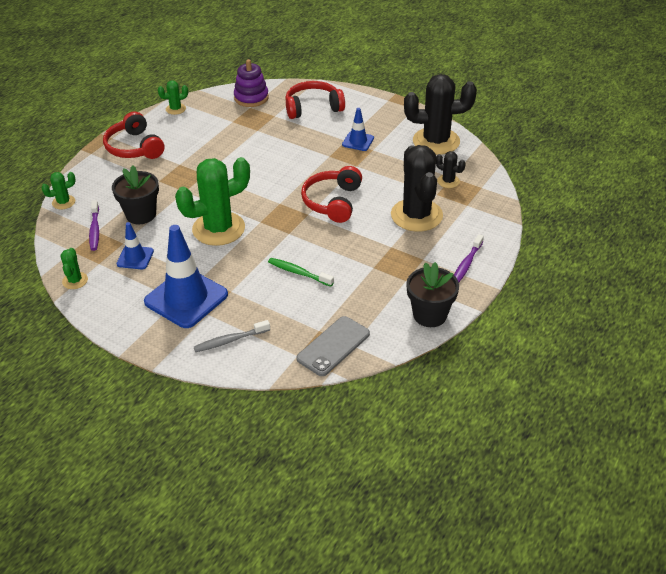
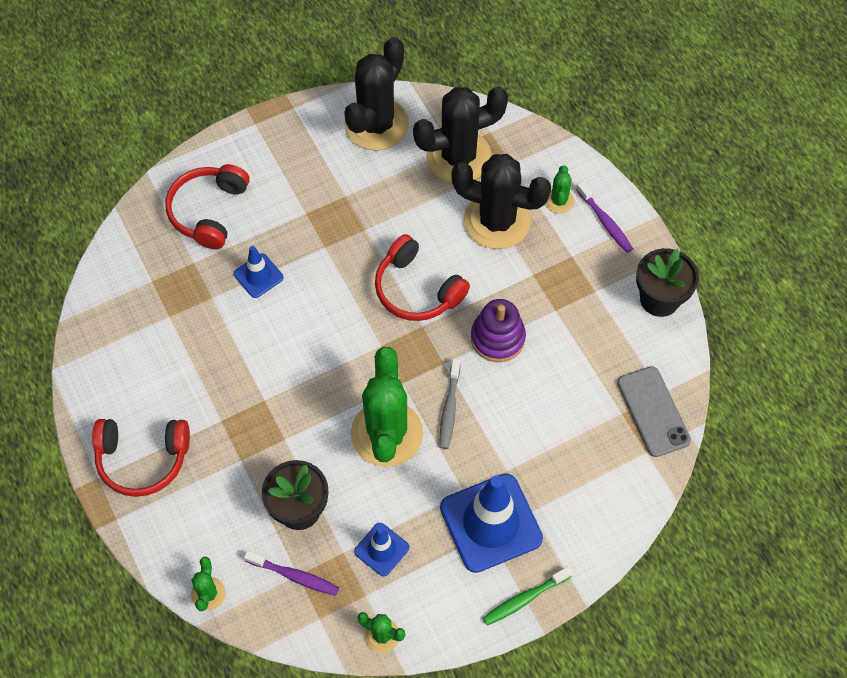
camera: 60 degrees left, 20 degrees up
(175, 109) = (87, 371): green cactus -> green cactus (559, 201)
(230, 340) = (587, 507): grey toothbrush -> grey toothbrush (449, 408)
(251, 98) = (131, 269): purple stacking toy -> purple stacking toy (497, 338)
(298, 273) = (519, 387): green toothbrush -> green toothbrush (524, 599)
(358, 141) = (318, 202): blue traffic cone -> blue traffic cone (258, 276)
(448, 181) = (458, 156): black cactus -> black cactus, size x2.21

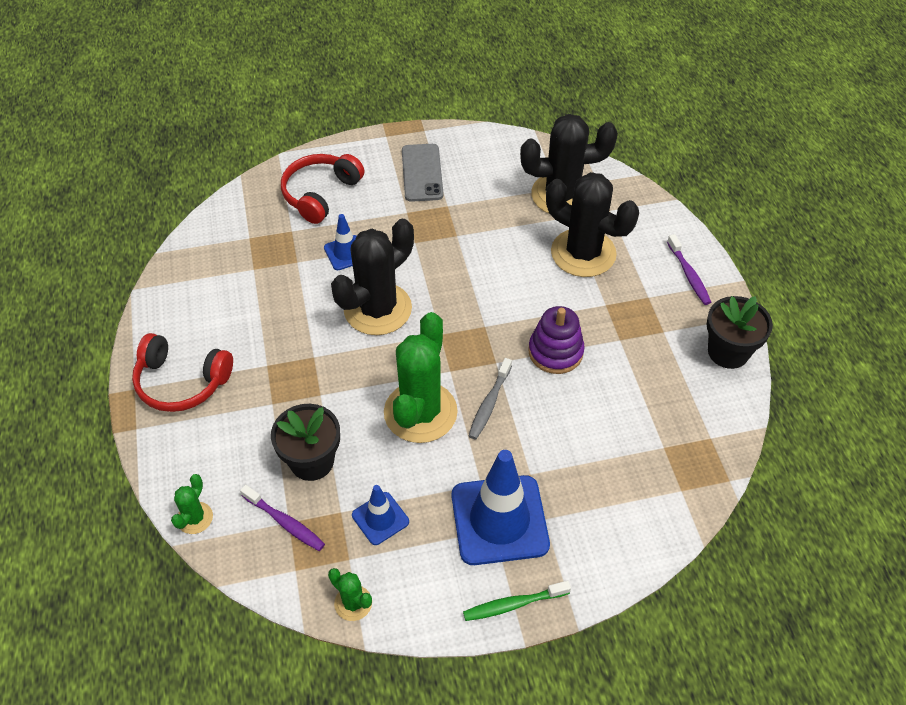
camera: 15 degrees right, 10 degrees down
(376, 124) = (494, 156): black cactus -> black cactus (377, 309)
(417, 289) = (490, 294): red headphones -> none
(559, 201) = (648, 249): green cactus -> none
(653, 411) = (697, 453): grey phone -> grey phone (422, 173)

